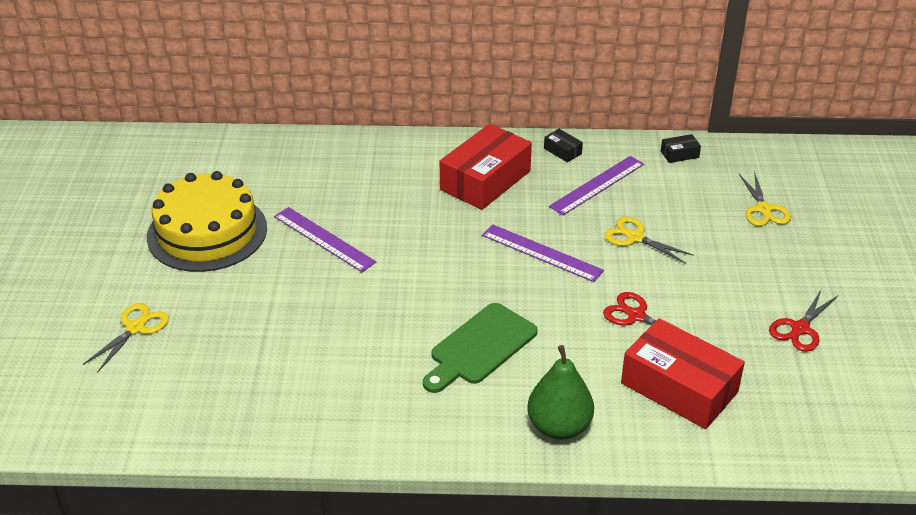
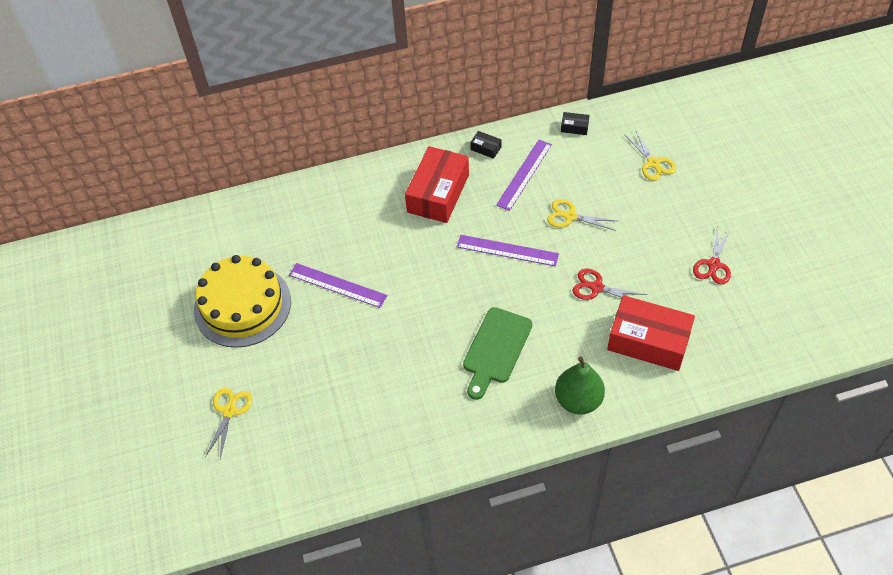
camera: 15 degrees left, 15 degrees up
(679, 154) = (574, 127): black box -> black box turned 45 degrees clockwise

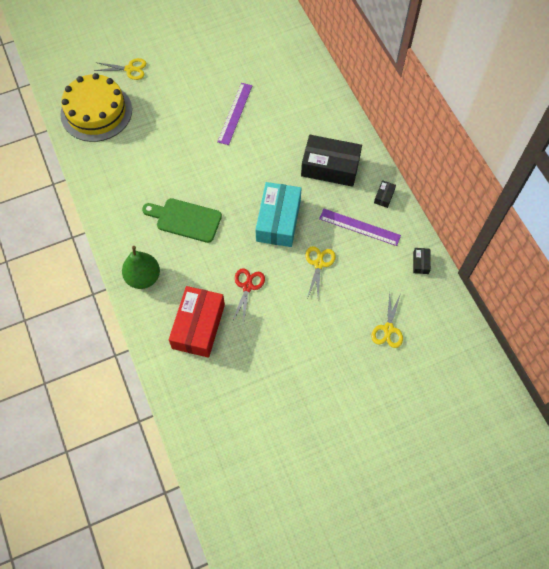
camera: 80 degrees right, 10 degrees up
(242, 305) = (213, 61): yellow cake -> yellow cake (96, 112)
(438, 193) = (330, 167): red box -> black box
(507, 250) = (278, 220): purple ruler -> turquoise box
(653, 163) = (388, 329): yellow scissors -> yellow scissors turned 45 degrees counterclockwise
(713, 264) = (279, 378): red scissors -> none

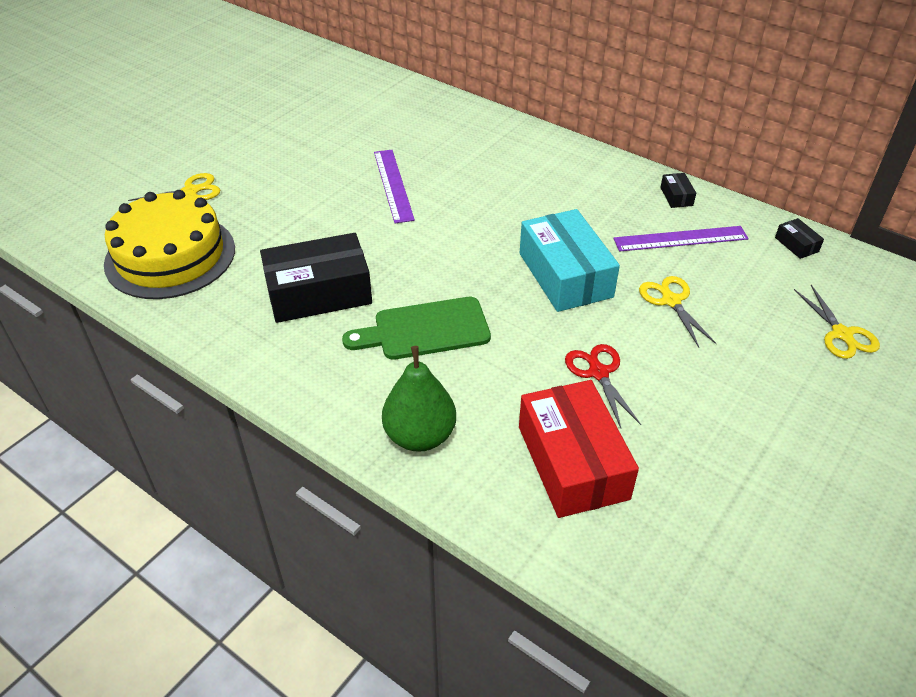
camera: 30 degrees left, 20 degrees down
(330, 167) = (577, 193): black box -> black box (319, 293)

